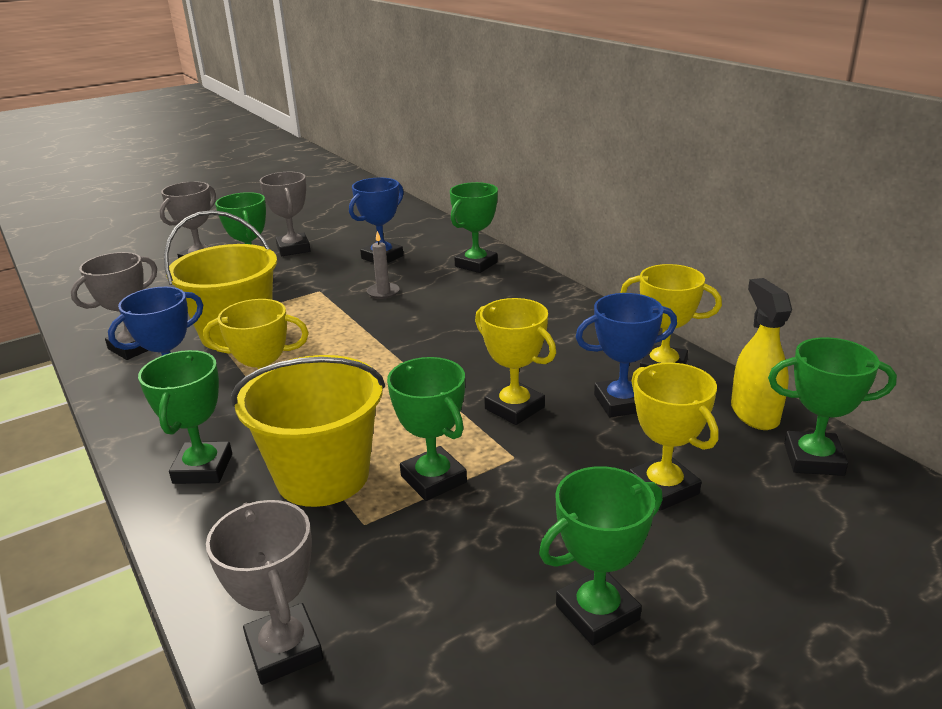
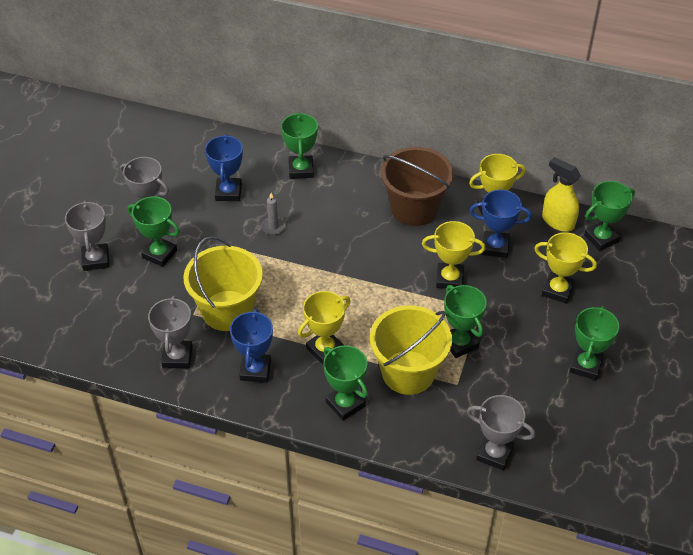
camera: 40 degrees left, 20 degrees up
(433, 479) = (459, 343): green trophy -> green trophy turned 45 degrees clockwise
(559, 331) = (414, 208): none -> brown bucket
(621, 403) = (495, 247): blue trophy -> blue trophy turned 60 degrees clockwise

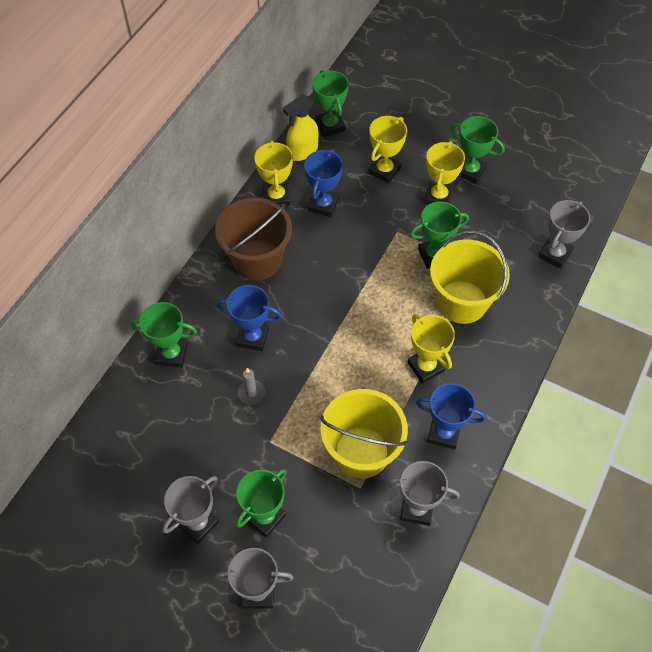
camera: 80 degrees left, 10 degrees up
(228, 192) = (186, 433): blue trophy -> blue trophy (252, 337)
(345, 404) = (493, 359): green trophy -> none
(449, 279) = (356, 248): yellow trophy -> yellow trophy (438, 197)

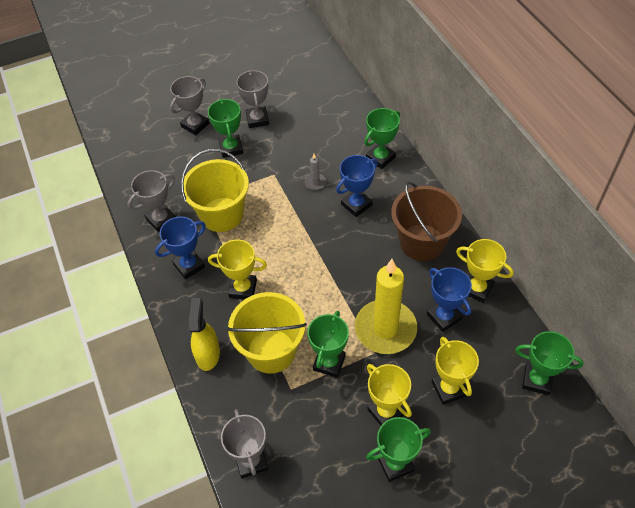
camera: 130 degrees right, 5 degrees down
(302, 151) = (517, 338): yellow spray bottle -> yellow spray bottle (208, 354)
(369, 236) = (385, 329): none -> yellow candle

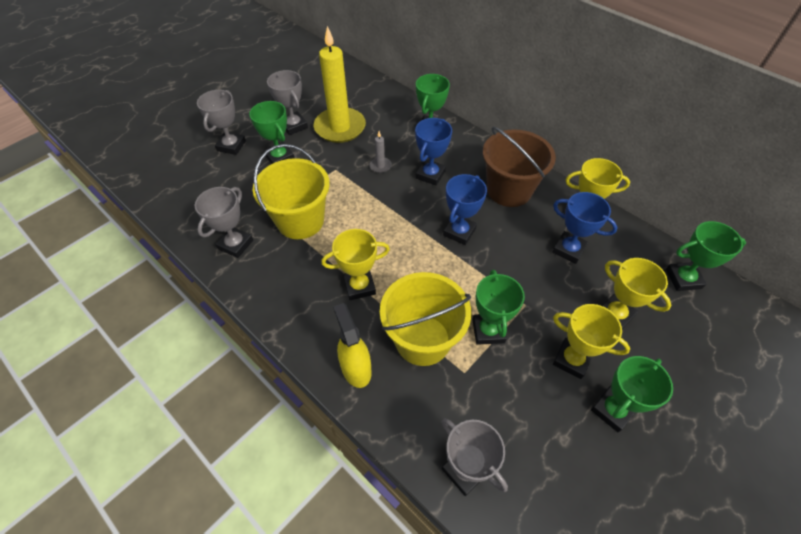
camera: 25 degrees left, 0 degrees up
(189, 266) = (289, 281): blue trophy -> blue trophy (459, 232)
(385, 329) = (522, 278): yellow candle -> yellow candle (340, 127)

